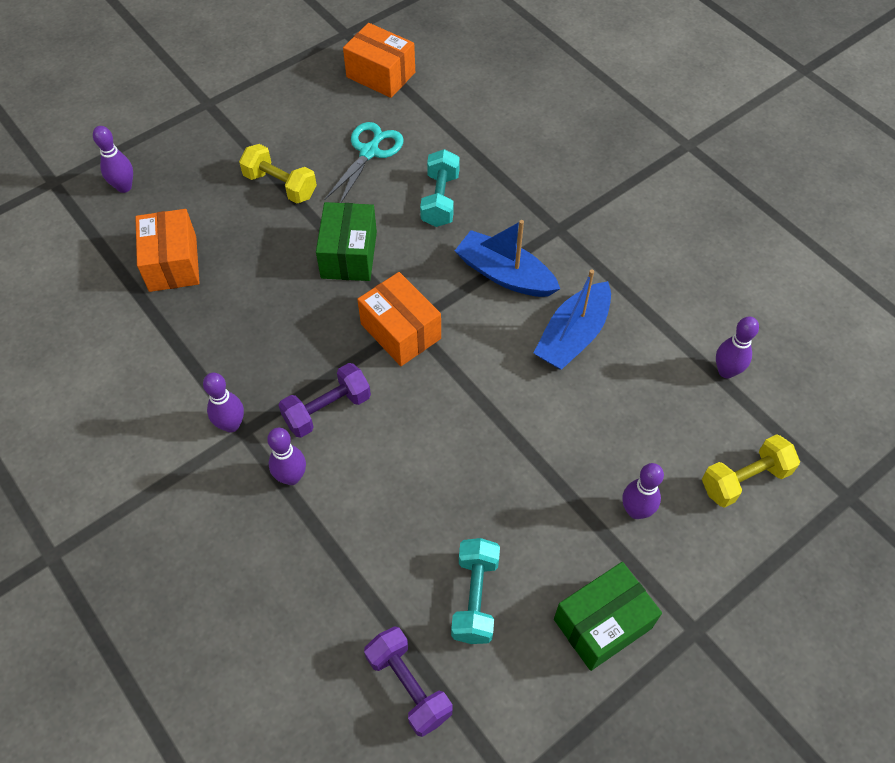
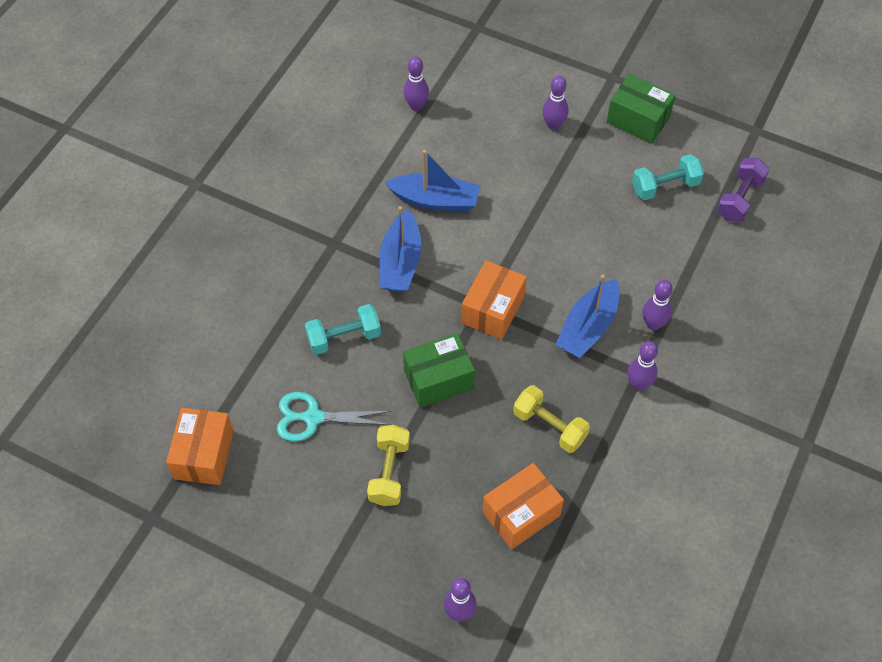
camera: 115 degrees left, 0 degrees up
(327, 409) = (588, 327): purple dumbbell -> blue boat
(744, 479) = (496, 77): yellow dumbbell -> yellow dumbbell (549, 426)

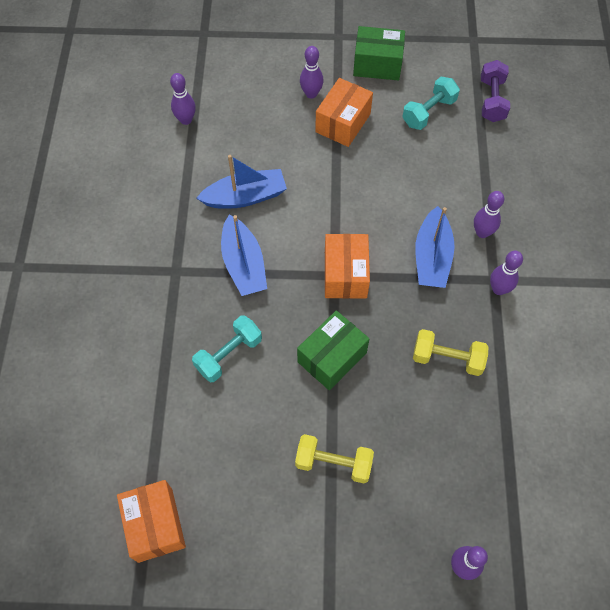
camera: 25 degrees left, 5 degrees up
(313, 418) = (239, 442): turquoise scissors -> none
(389, 472) = (333, 463): yellow dumbbell -> yellow dumbbell turned 60 degrees counterclockwise
(521, 514) = (465, 448): orange box -> orange box (343, 123)

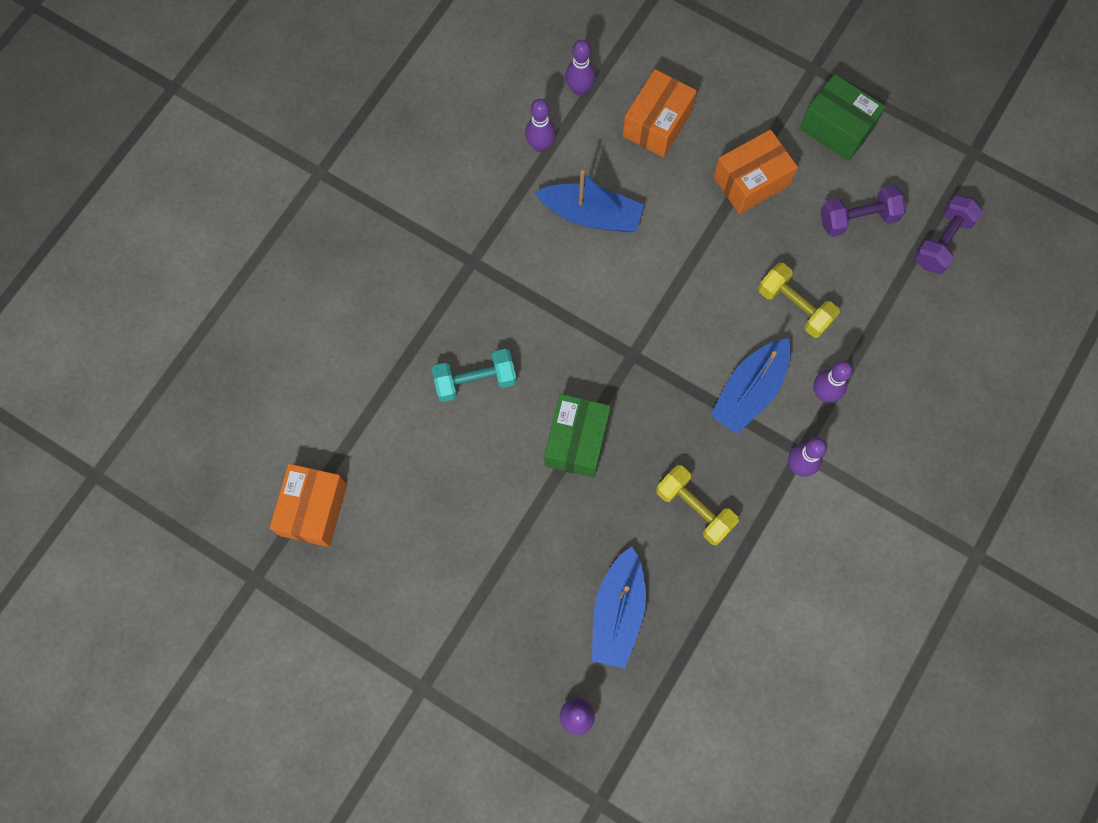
camera: 30 degrees right, 10 degrees up
(243, 264) = (545, 291): blue boat -> blue boat (618, 612)
(311, 94) = (737, 127): purple bowling pin -> purple bowling pin (540, 145)
(332, 357) = (576, 441): green box -> green box turned 60 degrees counterclockwise
(333, 463) = (513, 548): yellow dumbbell -> yellow dumbbell (794, 307)
(345, 274) = (644, 360): orange box -> orange box (657, 124)
(428, 112) = (858, 218): turquoise dumbbell -> purple dumbbell

